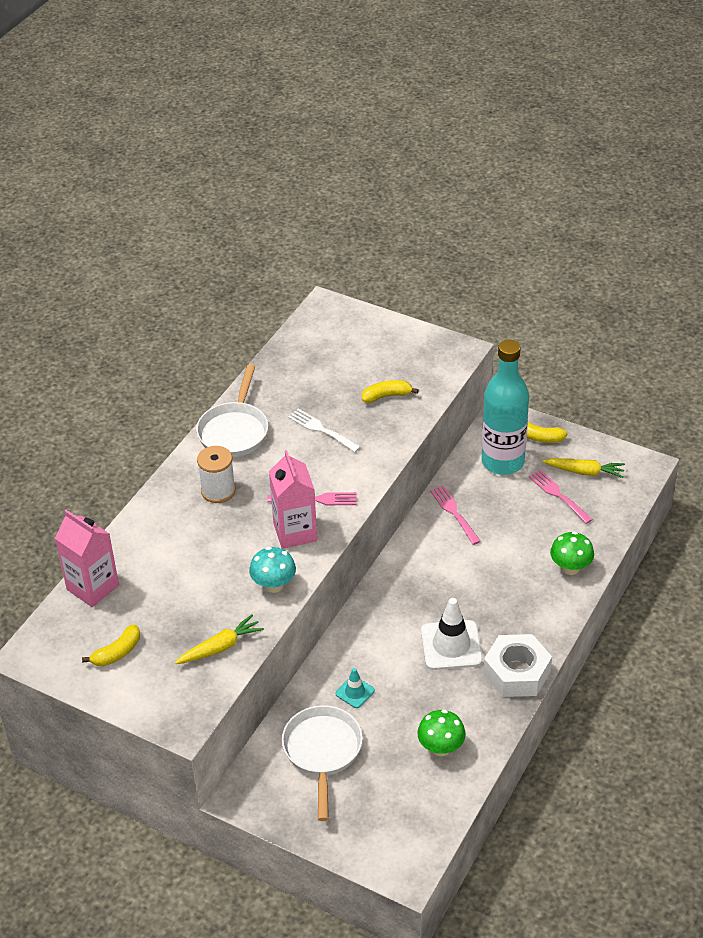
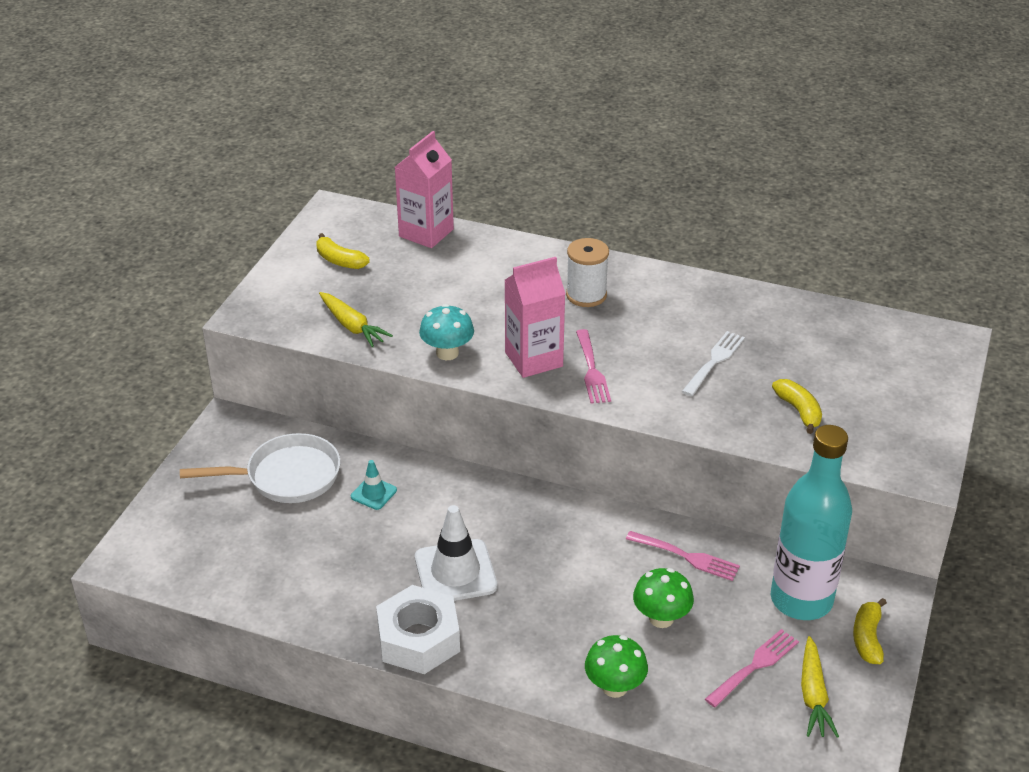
camera: 80 degrees right, 5 degrees down
(234, 431) = (688, 294): white pan -> none
(441, 748) = (295, 575): green mushroom -> green mushroom (661, 618)
(454, 513) = (686, 557): pink fork -> pink fork turned 60 degrees clockwise

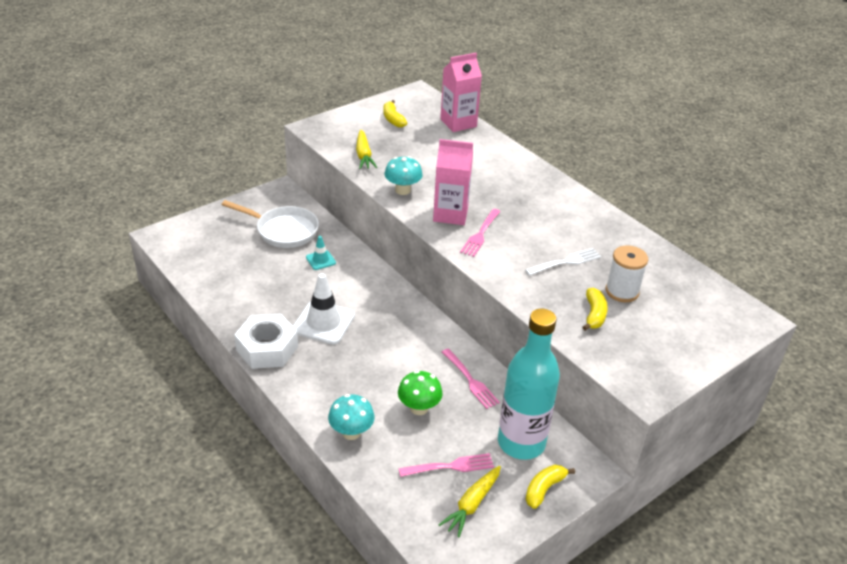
camera: 30 degrees right, 0 degrees up
(586, 295) = (521, 192): white spool -> white spool (622, 291)
(614, 687) = (351, 432): green mushroom -> turquoise mushroom

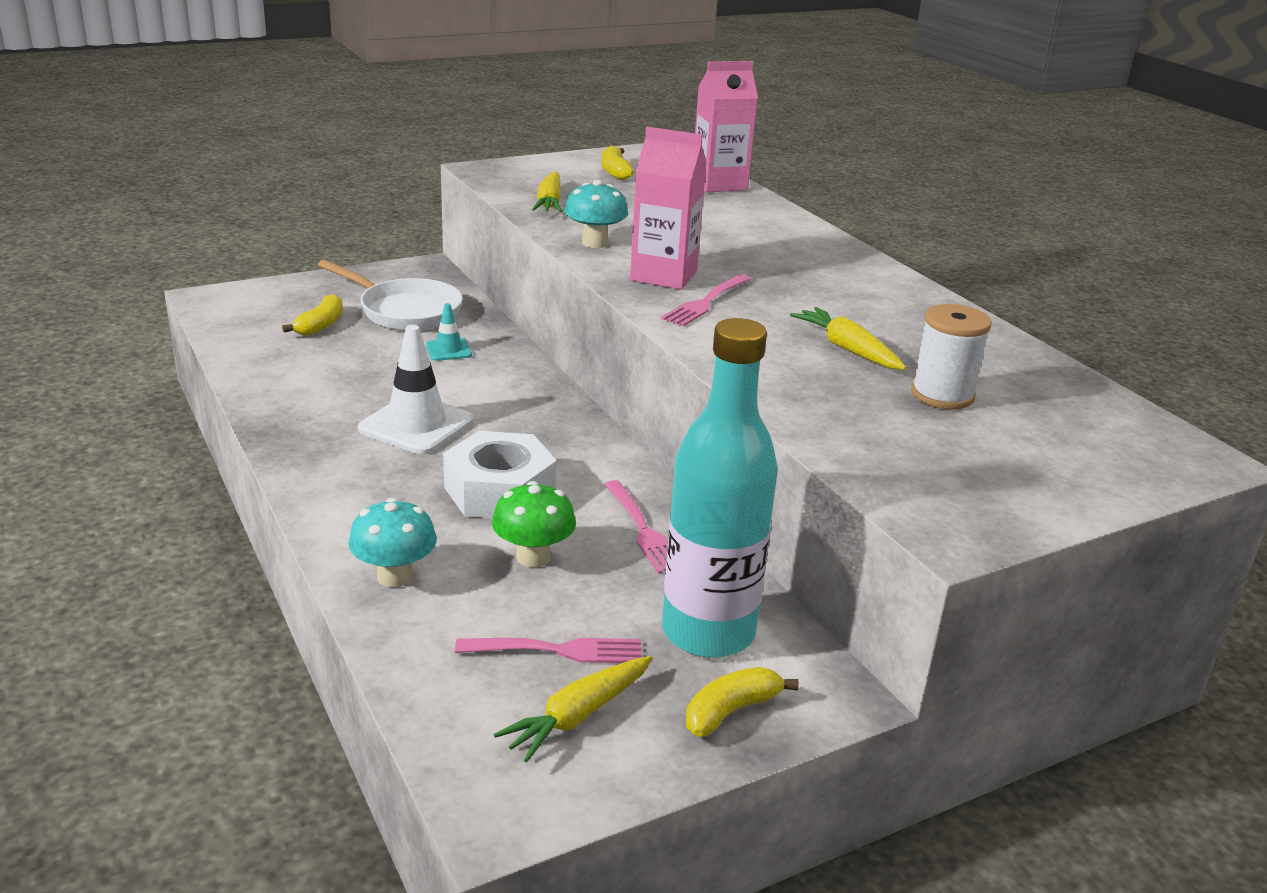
camera: 10 degrees right, 10 degrees down
(267, 348) = (304, 446): white nut -> white nut (500, 491)
(566, 262) = (847, 349): white fork -> yellow carrot
(594, 314) = (880, 419): yellow banana -> yellow banana (321, 325)

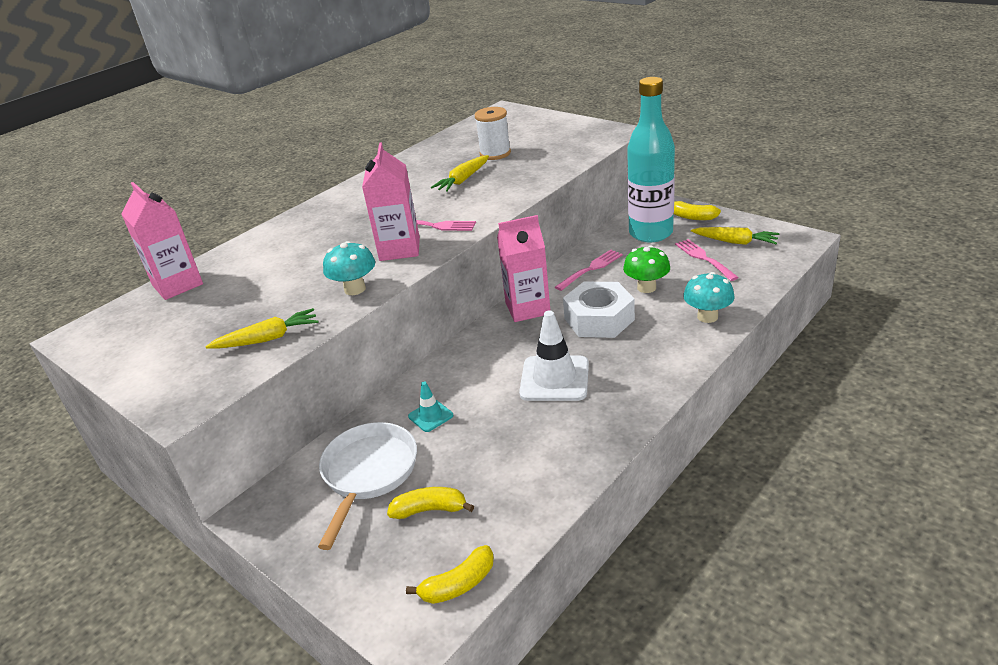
camera: 105 degrees left, 5 degrees up
(589, 451) = (527, 308): none -> pink carton
(615, 172) = (160, 338): yellow banana -> yellow banana (459, 584)

